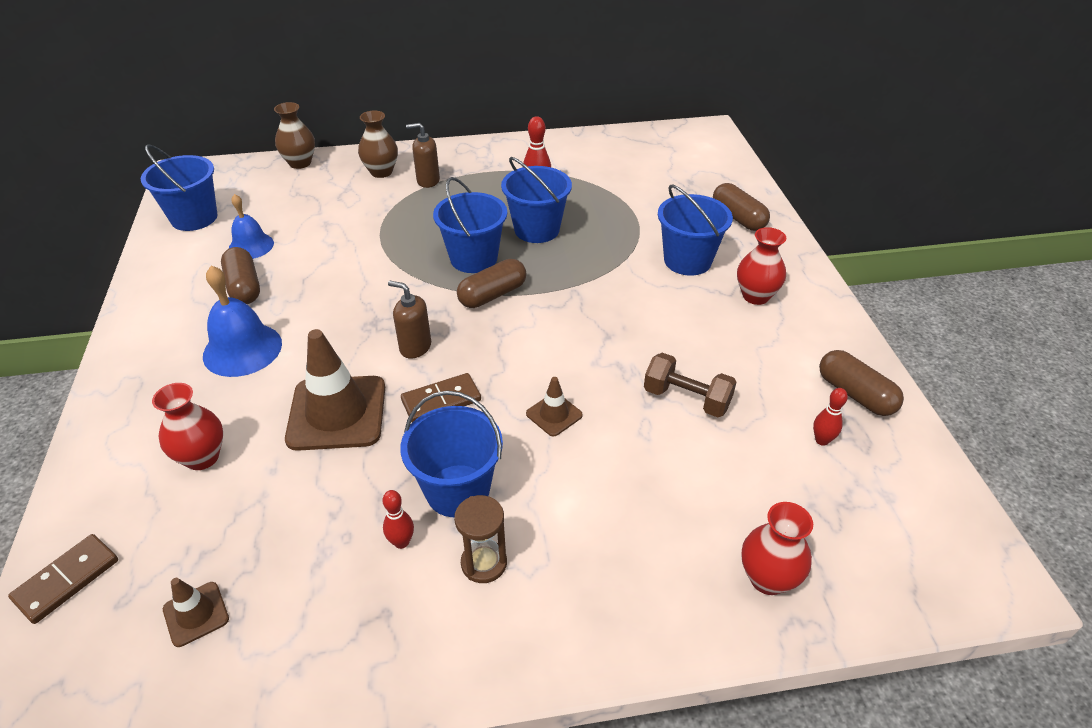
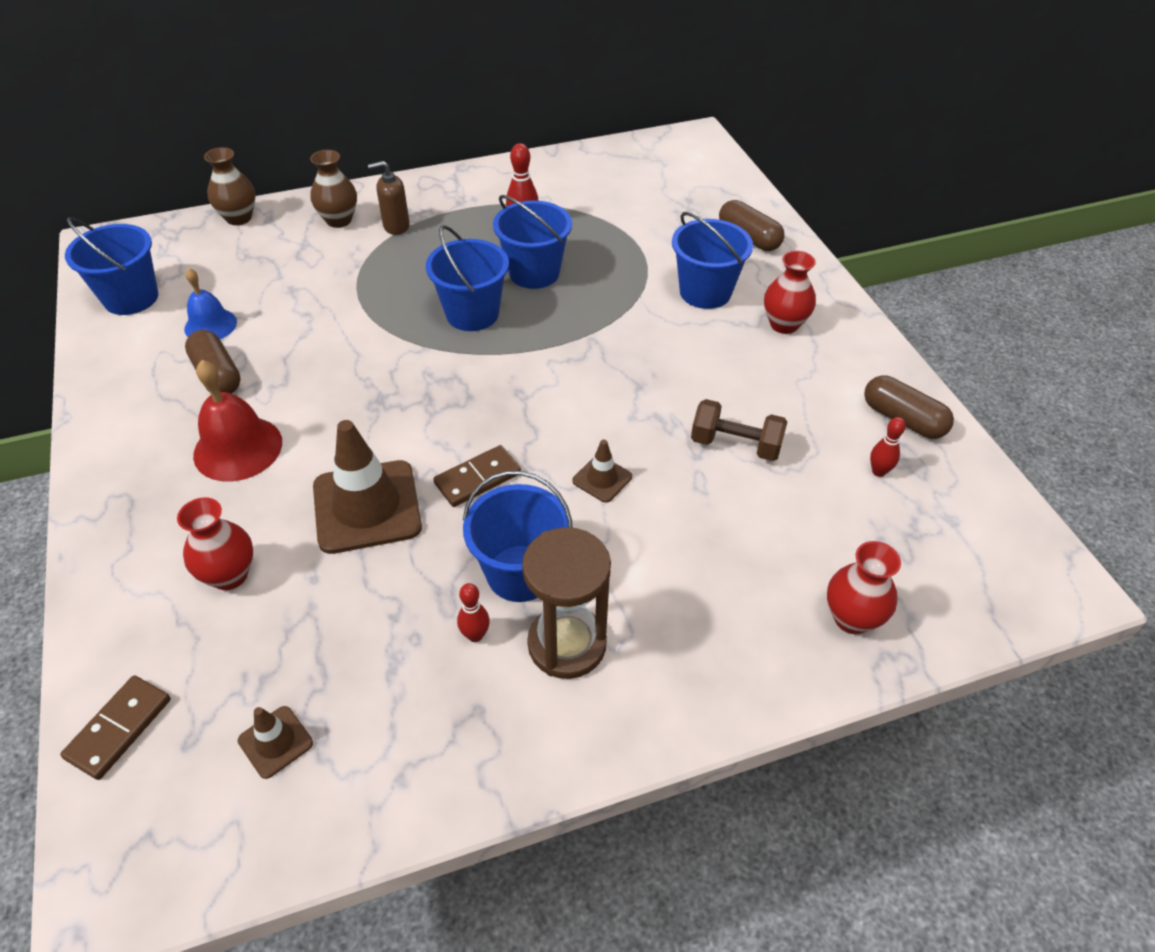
camera: 10 degrees left, 5 degrees up
(242, 349) = (238, 448): blue bell -> red bell
(415, 347) = (433, 423): brown soap dispenser -> none
(484, 563) = (567, 644): brown hourglass -> brown hourglass, size x1.64
(492, 295) = (504, 354): brown capsule -> none

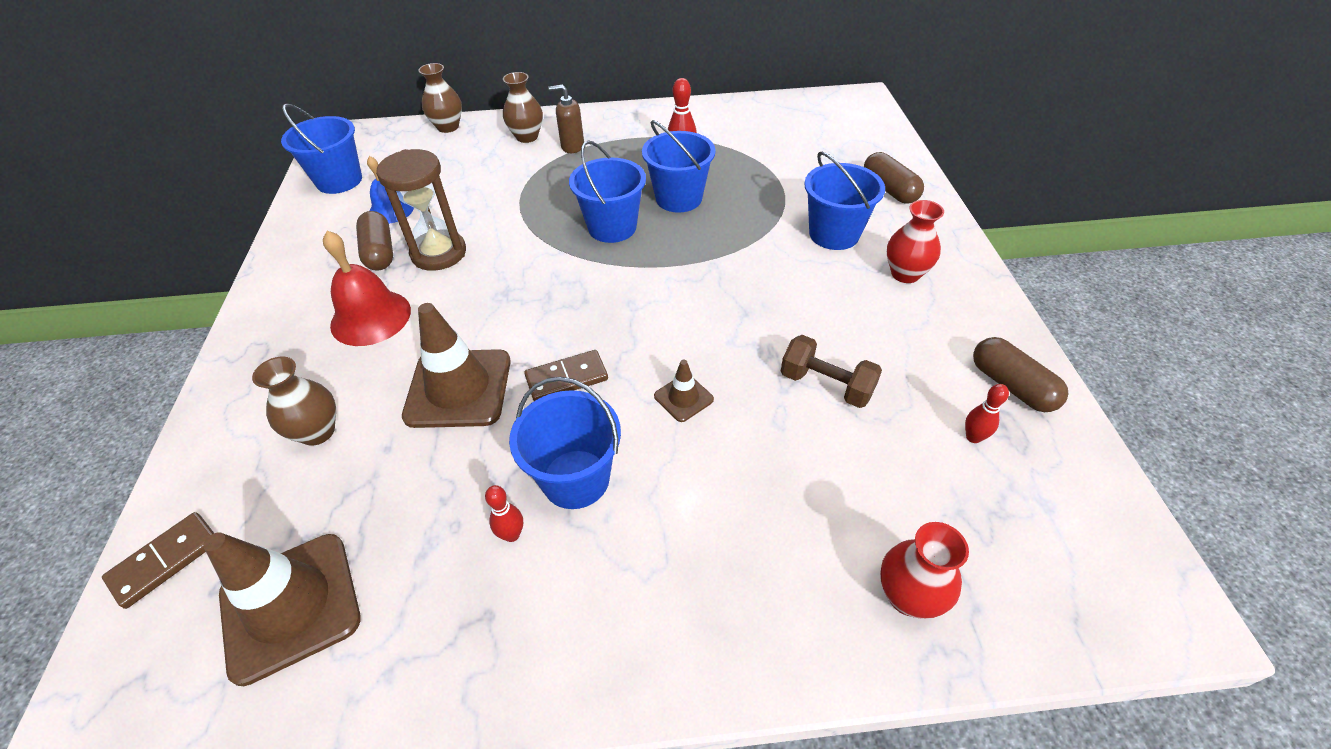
camera: 15 degrees right, 0 degrees up
(229, 575) = (317, 432): red vase -> brown vase
(275, 742) = (290, 606): brown traffic cone -> brown traffic cone, size x2.09
(567, 644) = (597, 563): brown hourglass -> brown hourglass (439, 253)

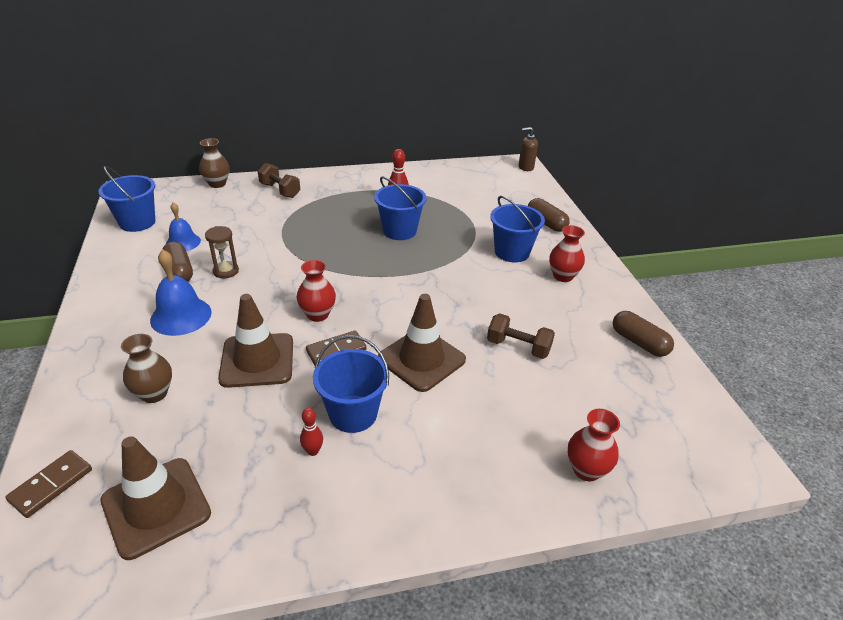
camera: 10 degrees left, 10 degrees down
(371, 317) = (181, 316): red bell -> blue bell
(439, 253) = (226, 271): brown hourglass -> brown hourglass, size x0.61
(527, 137) = (280, 190): brown vase -> brown dumbbell
(549, 322) = (317, 314): none -> red vase
(572, 146) = (315, 197): brown soap dispenser -> brown soap dispenser (525, 167)
(612, 227) = (354, 251): blue bucket -> none
(683, 398) = (421, 359): brown traffic cone -> brown traffic cone, size x2.09
(973, 437) = (618, 374): red bowling pin -> none

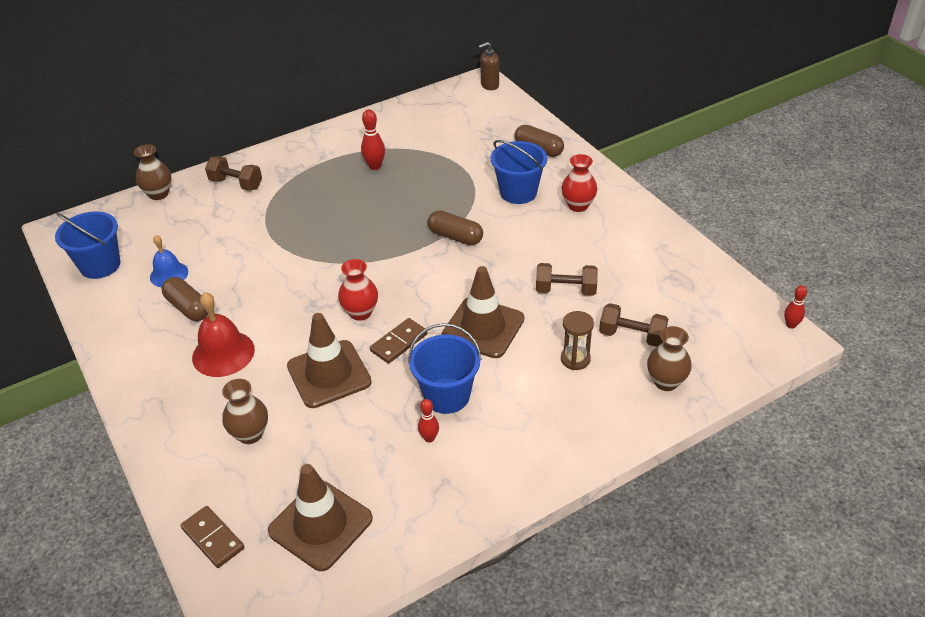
camera: 15 degrees left, 5 degrees up
(51, 485) = (213, 538): brown domino -> brown domino turned 60 degrees counterclockwise
(181, 316) = (223, 353): blue bell -> red bell
(226, 271) = (238, 293): brown hourglass -> brown hourglass (575, 359)
(399, 231) = (393, 198): blue bucket -> none
(567, 410) = (632, 336): none -> brown dumbbell
(586, 470) = (666, 382): red vase -> brown vase
(639, 342) = (671, 254): brown capsule -> brown capsule (455, 237)
(751, 450) = (791, 325): none -> red bowling pin

